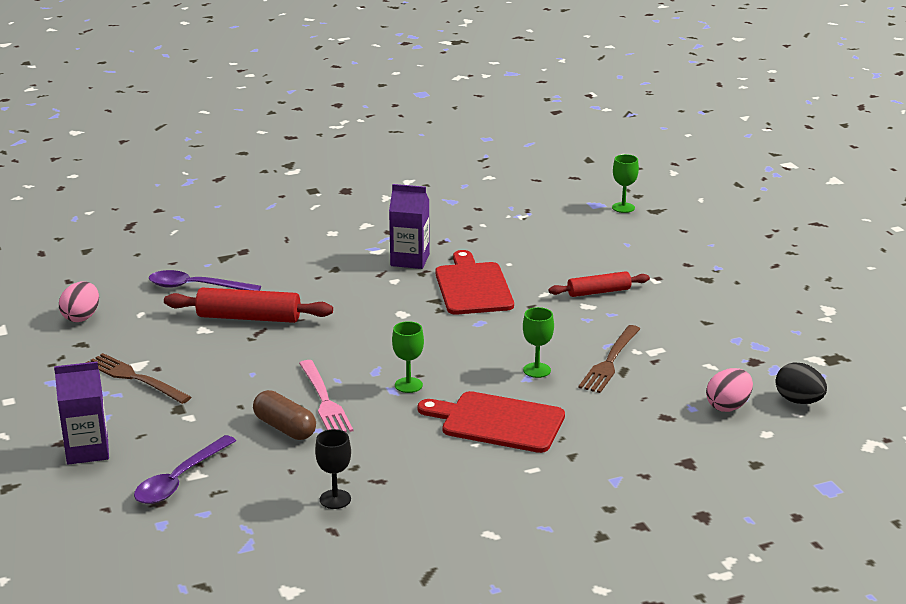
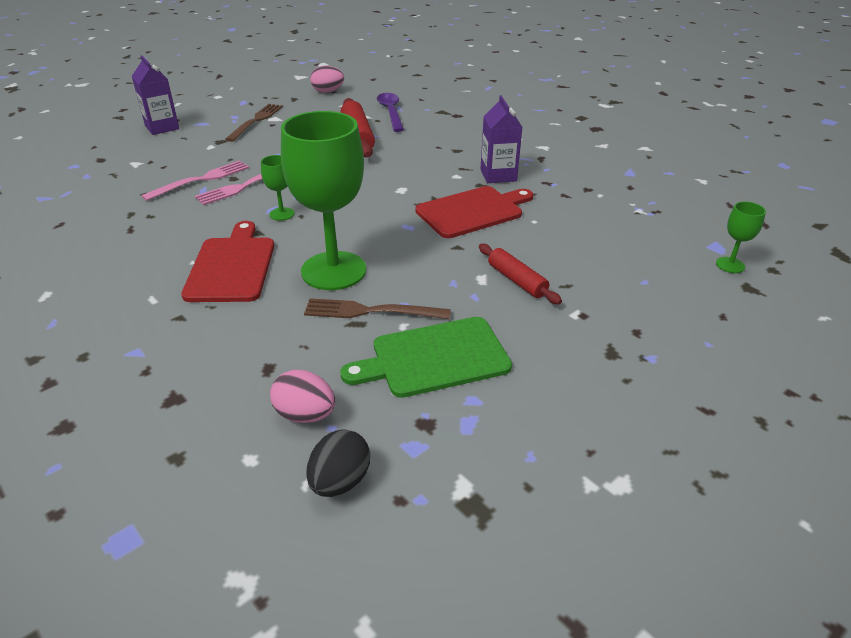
camera: 70 degrees right, 10 degrees up
(180, 480) = (128, 160): purple spoon -> none
(285, 428) = (202, 179): brown capsule -> pink fork
(335, 499) = (102, 217): black goblet -> none
(537, 370) = (333, 271): green goblet -> green goblet, size x2.32
(684, 345) = (434, 358): none -> green cutting board

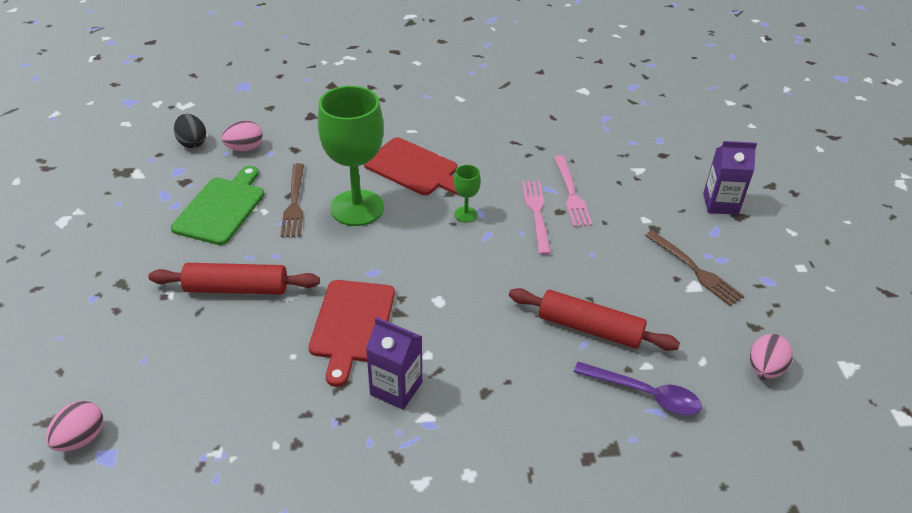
camera: 125 degrees right, 5 degrees up
(370, 311) = (294, 204): brown fork -> brown fork turned 135 degrees clockwise
(516, 280) = (236, 288): red rolling pin -> red rolling pin, size x1.57
(730, 265) = (81, 438): green goblet -> pink egg

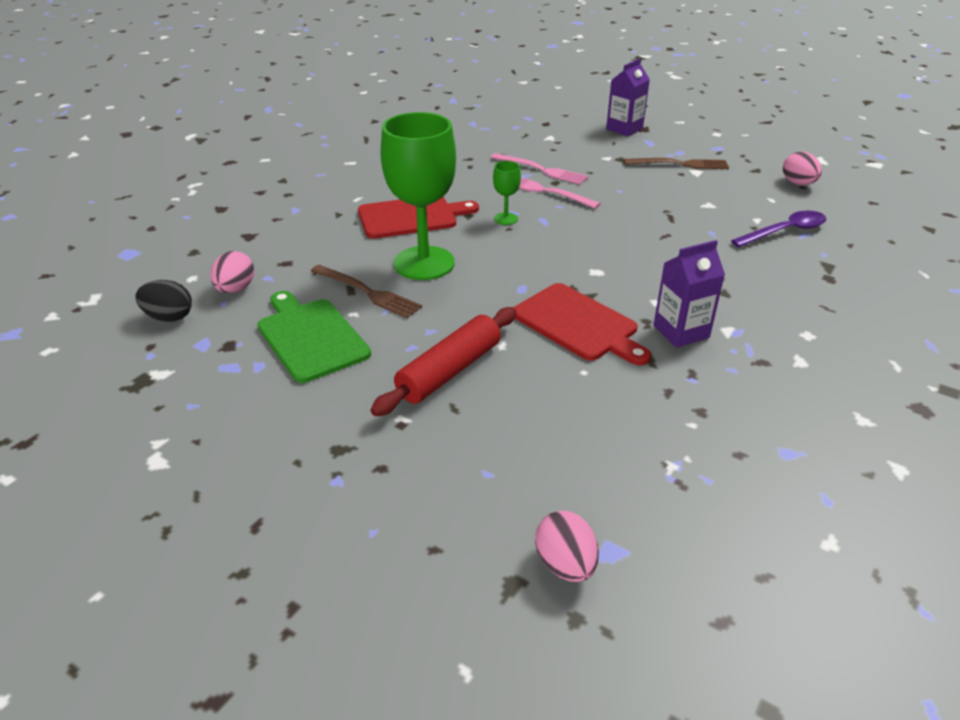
camera: 50 degrees left, 5 degrees down
(590, 328) = (698, 224): red rolling pin -> none

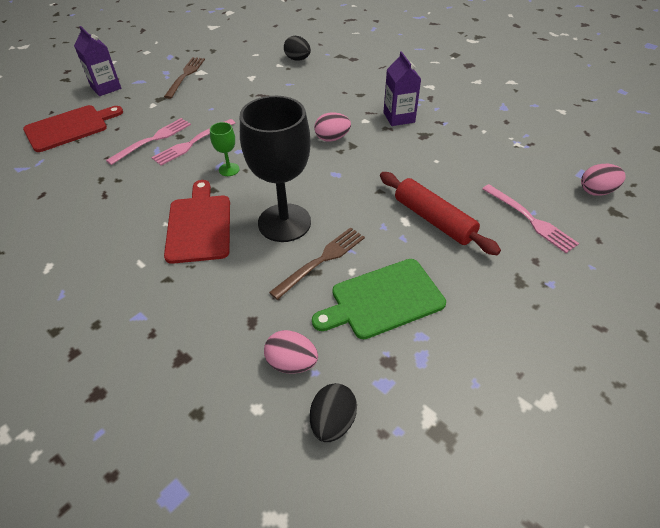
camera: 80 degrees left, 10 degrees up
(424, 263) = (284, 222): green goblet -> black goblet
(468, 469) = (531, 220): none -> pink fork
(578, 324) = (385, 155): red cutting board -> red cutting board (69, 127)
(785, 231) = (297, 59): purple spoon -> black egg
(798, 183) = (240, 41): pink egg -> pink egg (332, 138)

